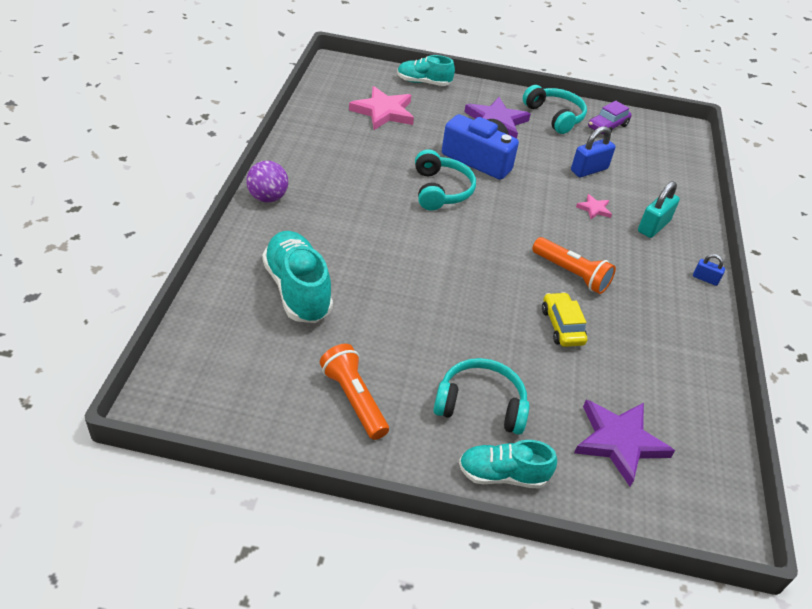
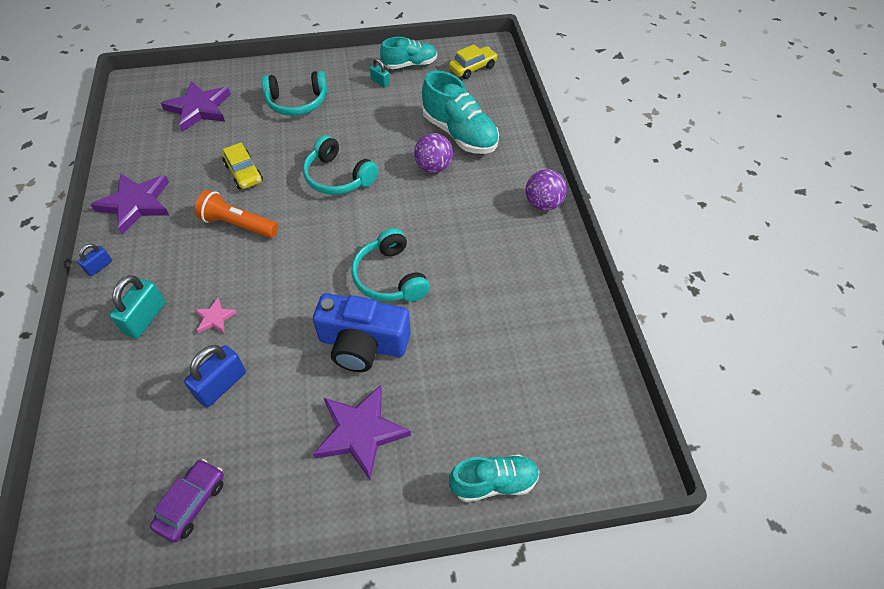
camera: 165 degrees right, 10 degrees up
(212, 377) = (472, 68): none -> yellow car
(350, 264) = (433, 167): none -> purple ball
(354, 399) = (380, 82): orange flashlight -> turquoise padlock
(383, 112) = (512, 382): pink star -> none
(502, 475) = (275, 72): turquoise shoe -> turquoise shoe (410, 64)
(554, 116) = (277, 490): turquoise headphones -> turquoise headphones (338, 177)
(682, 330) = (136, 204): none -> purple star
(705, 279) = (99, 267): blue padlock -> blue padlock turned 60 degrees counterclockwise

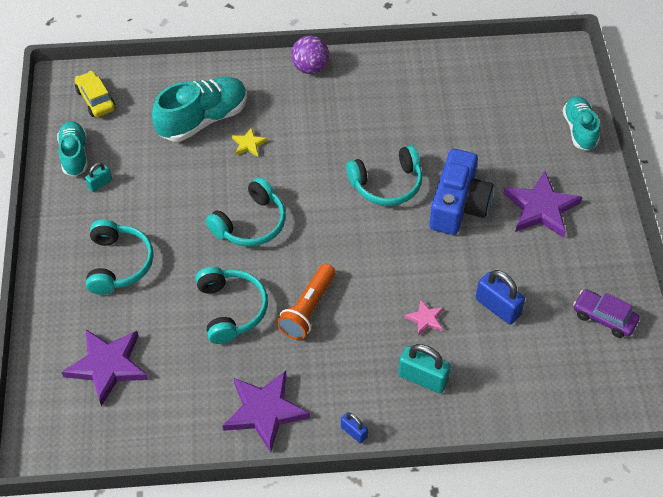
camera: 85 degrees left, 0 degrees up
(244, 173) = (231, 309): yellow car -> turquoise headphones
(433, 167) = (249, 144): purple ball -> yellow star

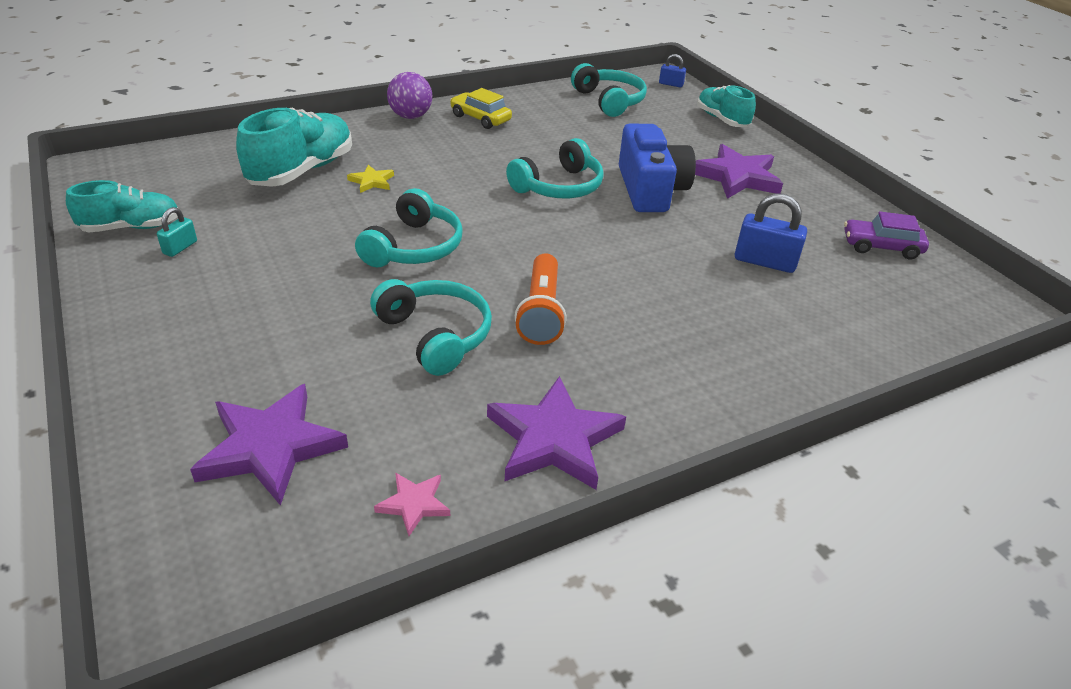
camera: 25 degrees left, 15 degrees down
(74, 155) = (131, 227): turquoise shoe -> turquoise shoe turned 105 degrees clockwise
(96, 100) = (146, 175): yellow car -> yellow car (480, 118)
(118, 264) = (240, 322): turquoise headphones -> turquoise headphones (609, 101)
(354, 432) = (696, 429): blue padlock -> blue padlock (671, 84)
(423, 378) = (737, 347): turquoise padlock -> none
(425, 319) = (693, 289): pink star -> pink star (414, 504)

